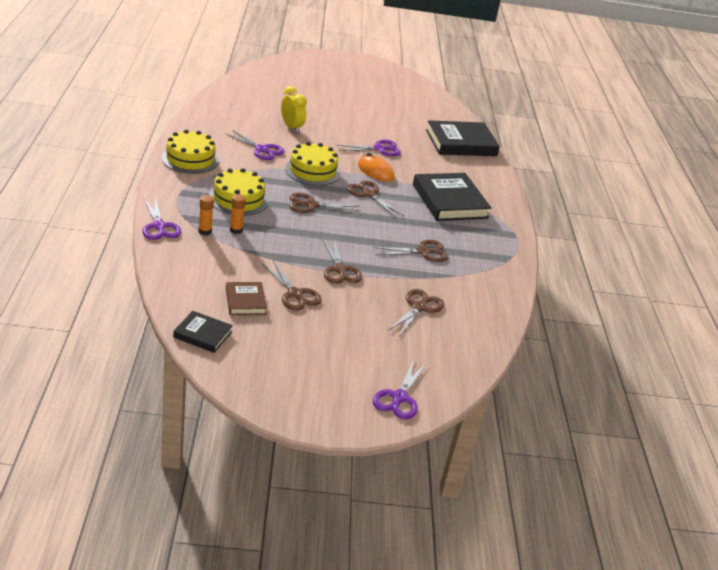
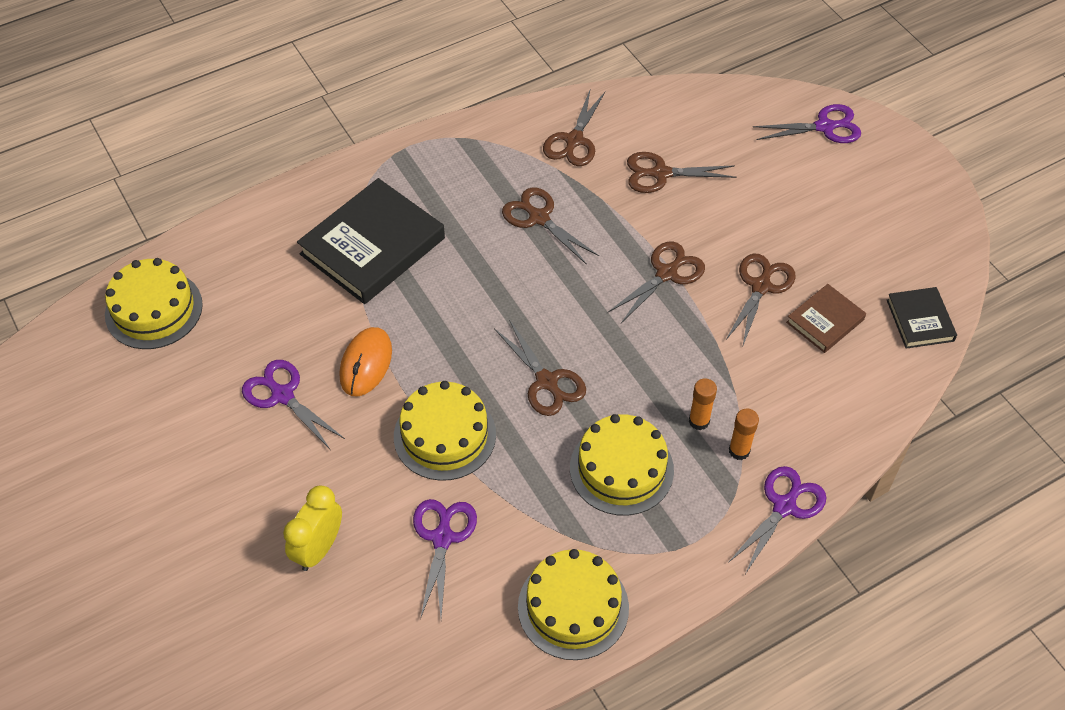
camera: 115 degrees left, 20 degrees up
(369, 194) = (447, 336): brown scissors -> brown scissors (574, 140)
(461, 143) = (154, 309): black book -> yellow cake

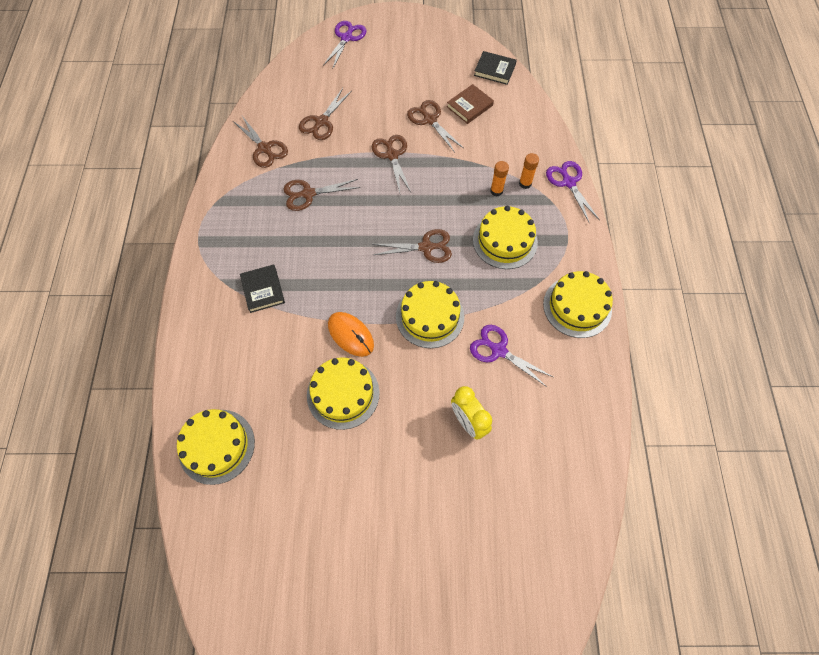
camera: 60 degrees left, 10 degrees up
(282, 395) = (343, 394): purple scissors -> yellow cake
(372, 246) = (263, 290): black book -> black book, size x0.52
(825, 321) = (469, 106): brown book -> brown book turned 60 degrees clockwise

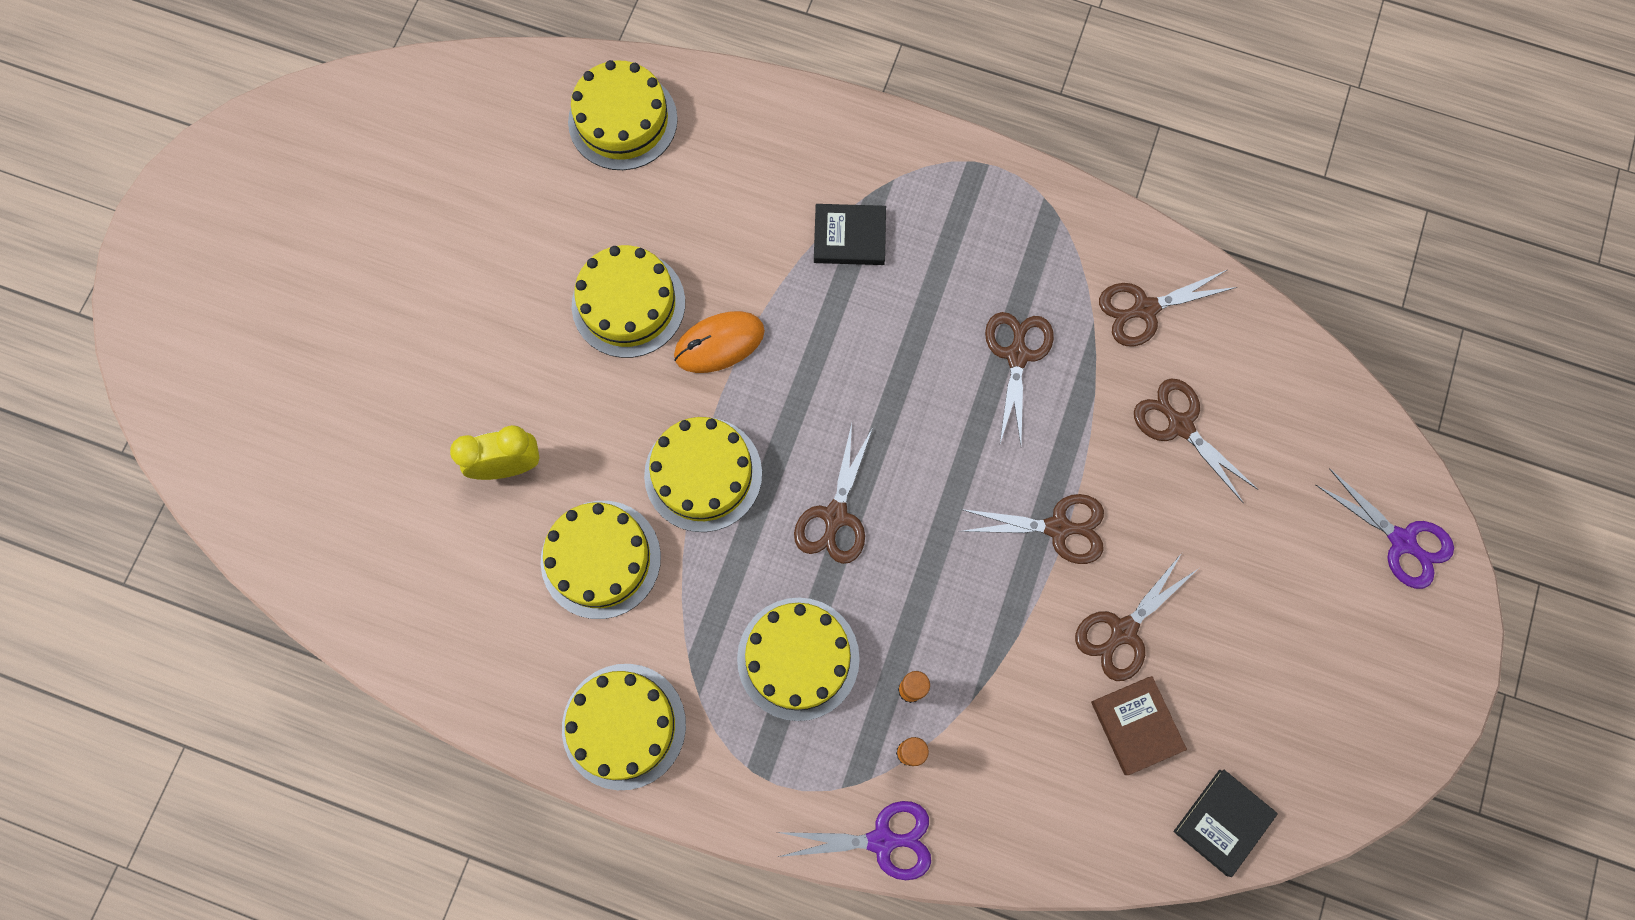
camera: 110 degrees right, 10 degrees up
(430, 120) = (1123, 631): brown scissors -> brown scissors turned 150 degrees clockwise
(499, 350) = (600, 559): purple scissors -> yellow cake

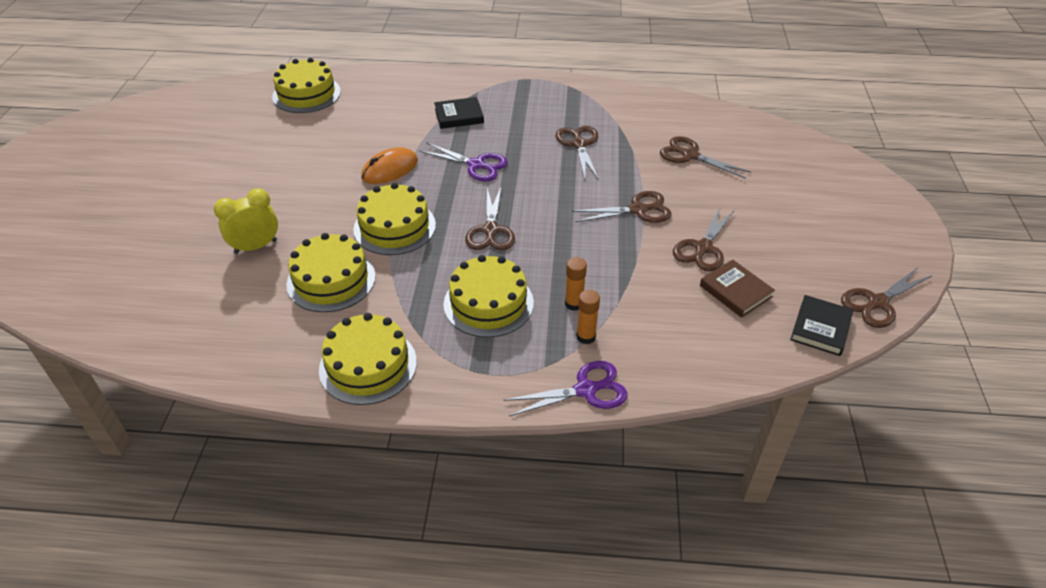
camera: 15 degrees left, 30 degrees down
(628, 304) = (325, 163): yellow cake -> none
(1145, 309) = (645, 115): brown scissors -> brown scissors (877, 302)
(1401, 541) = (847, 179): purple scissors -> purple scissors (476, 165)

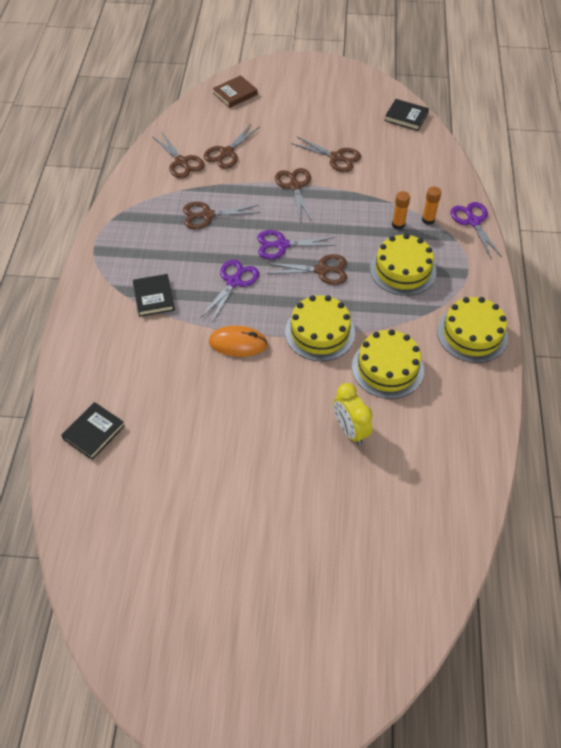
camera: 90 degrees left, 10 degrees up
(306, 94) = (94, 432): yellow cake -> black book
(390, 169) = (238, 343): orange mouse -> orange mouse turned 45 degrees counterclockwise
(533, 199) = (282, 245): none -> purple scissors
(735, 291) = (377, 147): brown book -> brown book (235, 94)
(877, 302) = (381, 91): brown scissors -> brown scissors (181, 162)

